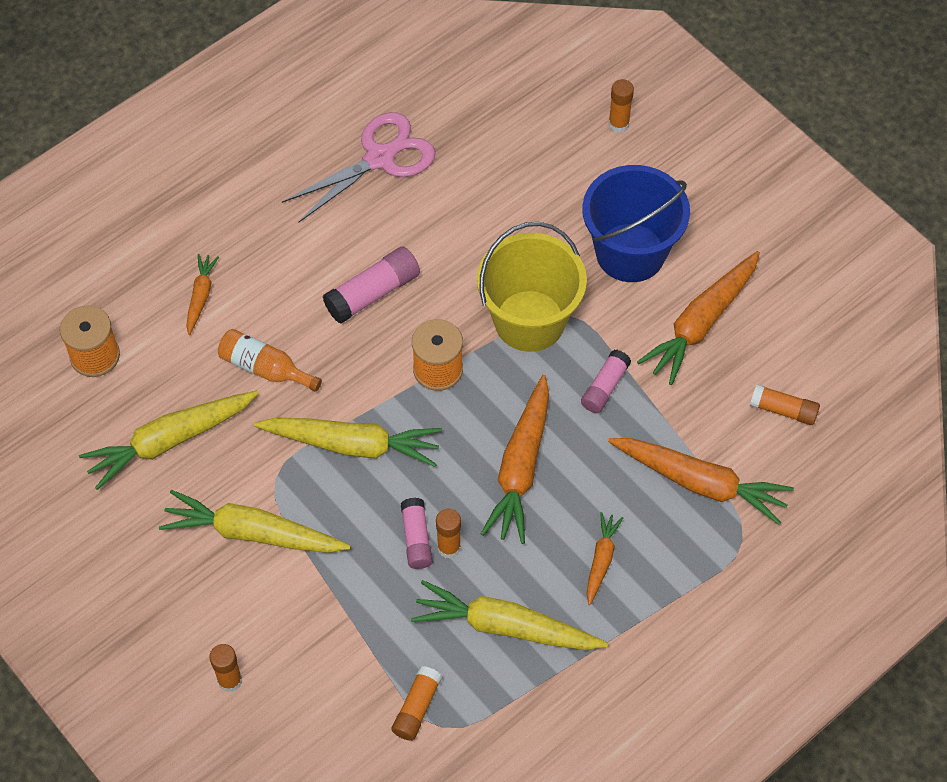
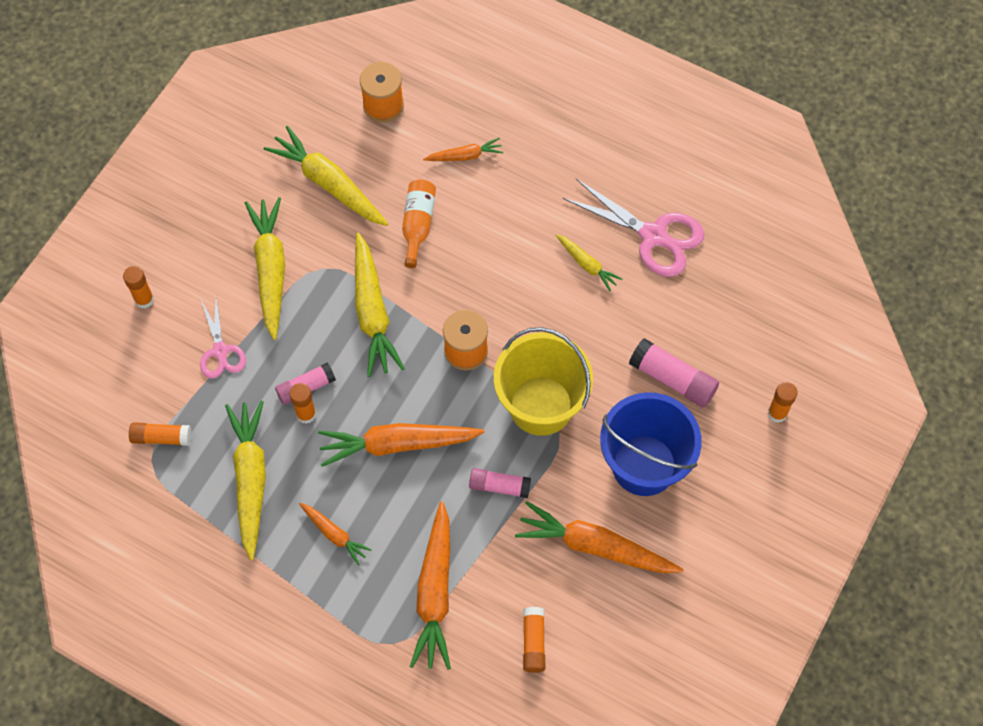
camera: 70 degrees right, 5 degrees up
(333, 615) = (220, 351): none -> pink scissors
(373, 293) = (519, 277): pink glue stick -> pink glue stick (673, 379)
(386, 227) = (587, 265): none -> yellow carrot
(601, 560) = (334, 534): orange carrot -> orange carrot turned 45 degrees clockwise

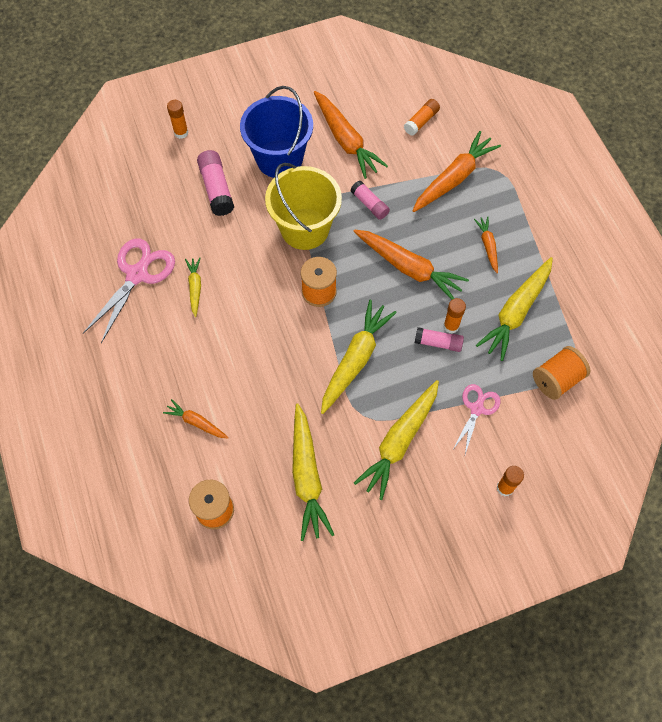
camera: 140 degrees left, 0 degrees up
(161, 437) = (556, 379): orange glue stick -> orange spool
(418, 225) = (273, 397): orange bottle -> none
(653, 236) = (137, 275): pink scissors -> pink scissors turned 45 degrees clockwise

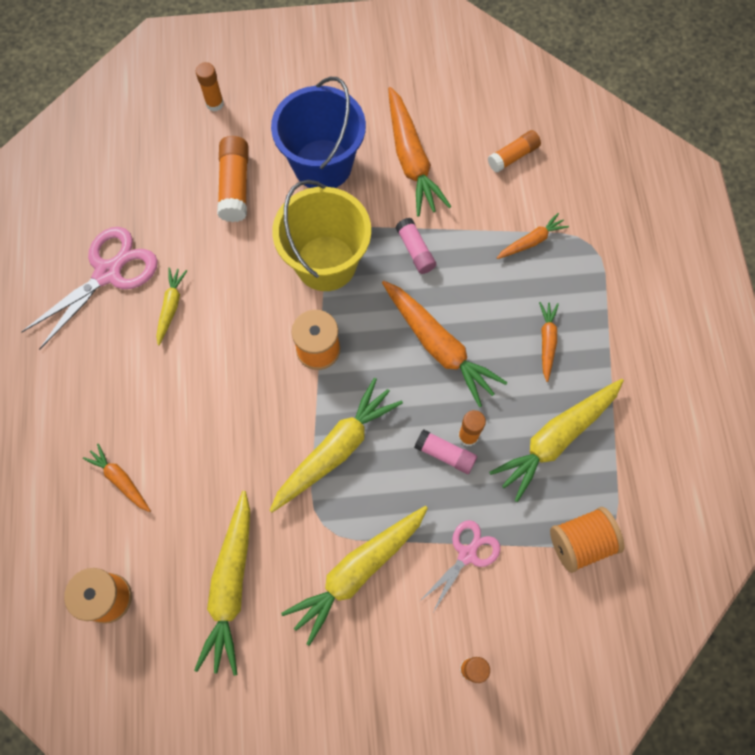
camera: 15 degrees right, 5 degrees up
(216, 189) = (235, 185): pink glue stick -> orange glue stick
(454, 178) = (531, 241): orange carrot -> orange carrot, size x0.53

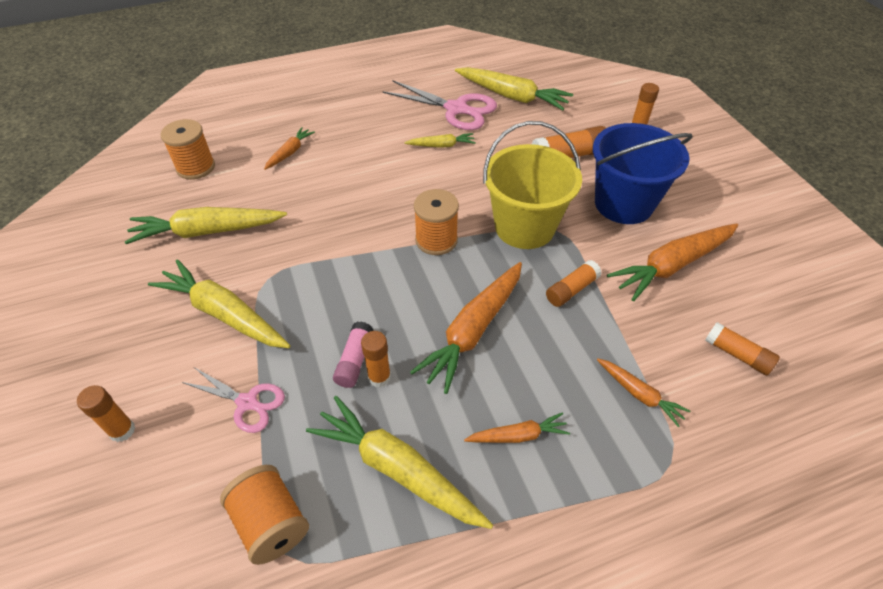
camera: 75 degrees right, 20 degrees down
(336, 449) = (341, 273): yellow carrot -> yellow carrot (512, 96)
(415, 250) = (571, 290): pink glue stick -> orange glue stick

